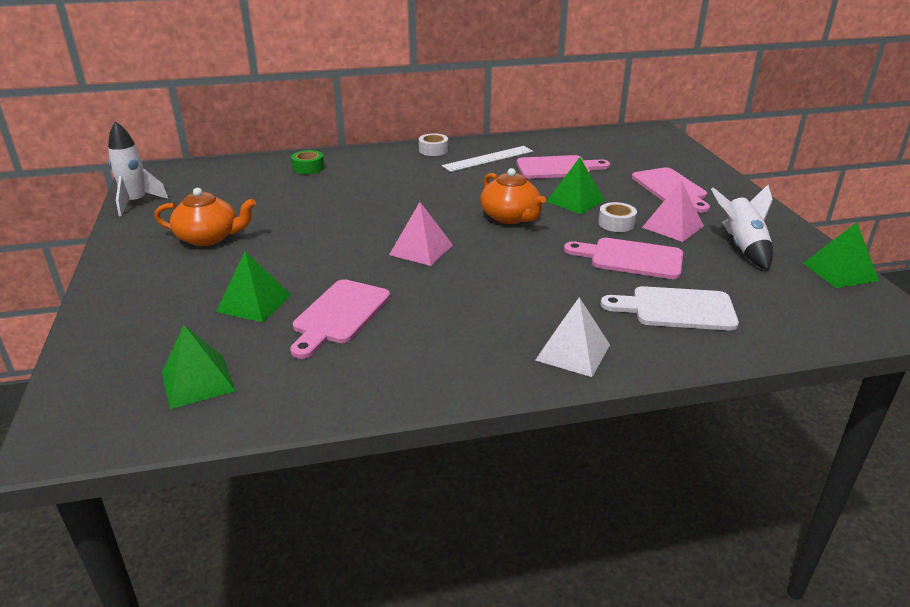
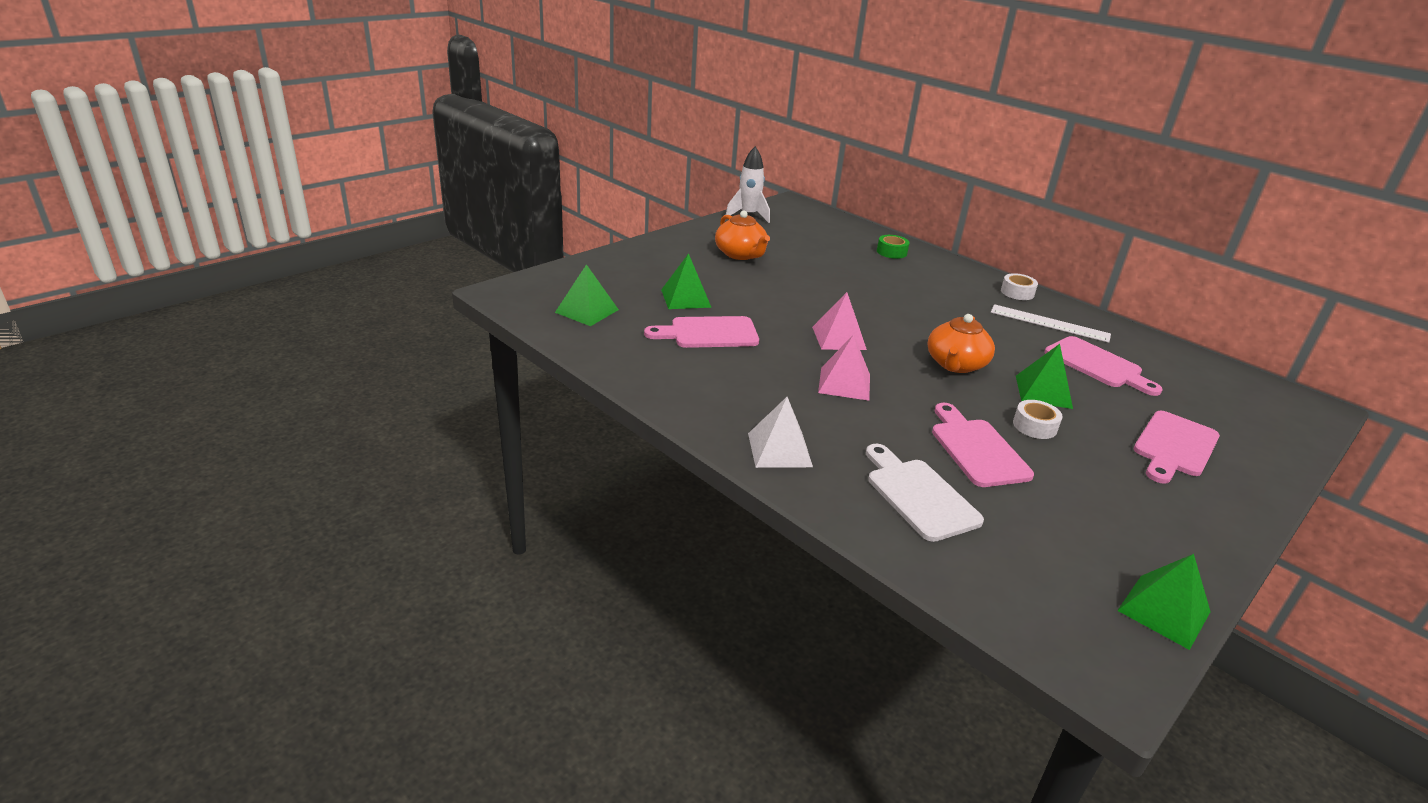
camera: 55 degrees right, 0 degrees up
(673, 226) = (1084, 464): pink pyramid -> pink pyramid (844, 383)
(742, 247) = (1111, 522): white rocket -> none

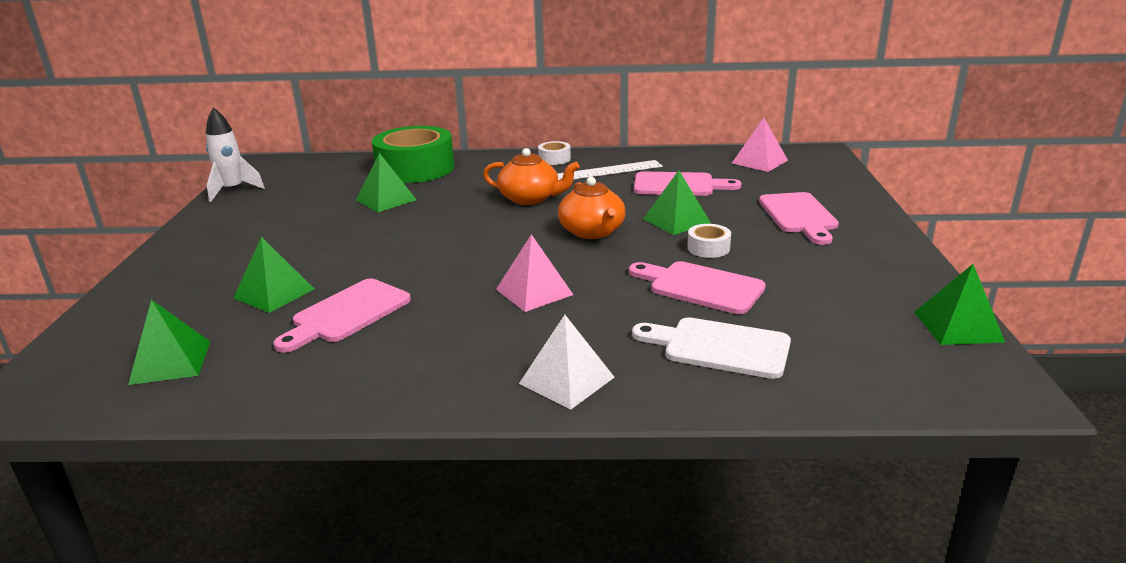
camera: 40 degrees left, 5 degrees down
(741, 254) = (275, 227): orange teapot -> orange teapot (530, 198)
(837, 267) = (386, 200): none -> green pyramid
(838, 338) = (474, 257): pink pyramid -> pink pyramid (759, 161)
(891, 252) = (415, 168): green tape -> green tape, size x2.36

